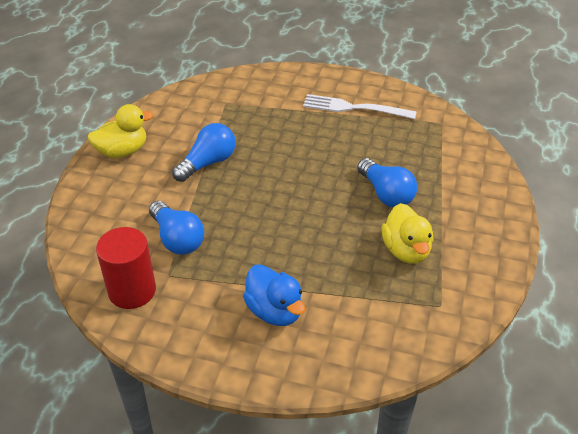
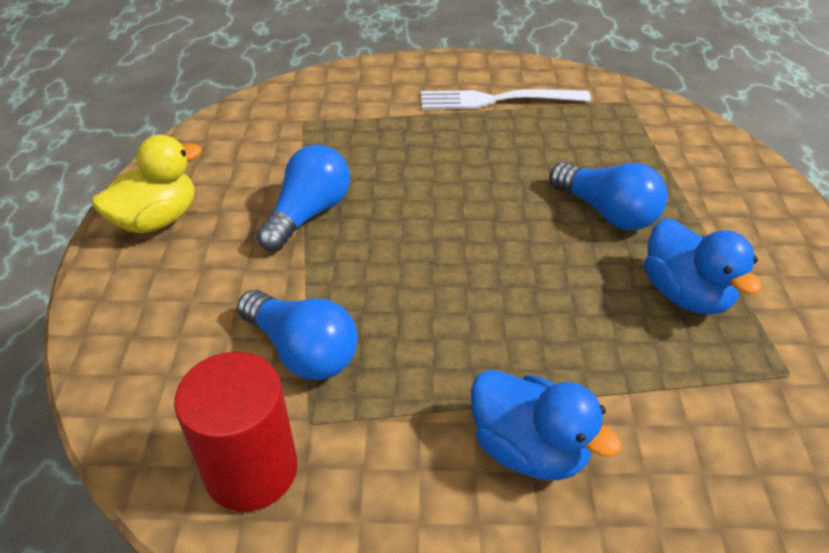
camera: 15 degrees left, 0 degrees up
(406, 250) = (685, 294): yellow duck -> blue duck

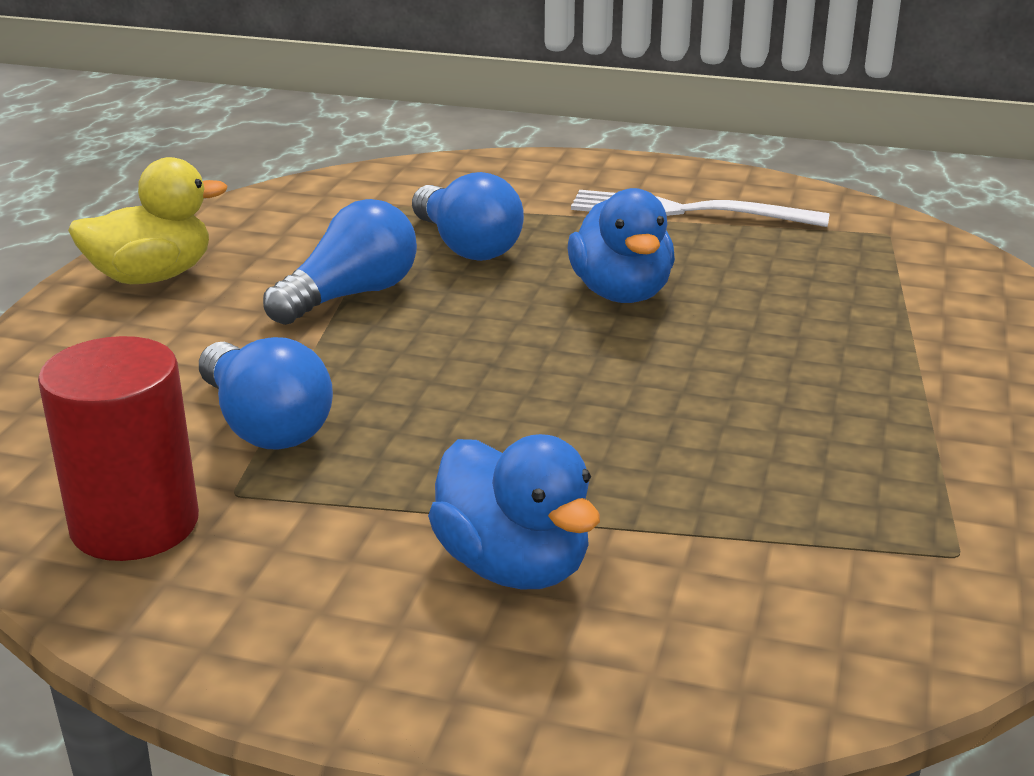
camera: 15 degrees right, 15 degrees down
(607, 212) = (780, 346): blue light bulb -> blue light bulb (467, 246)
(685, 294) = (847, 446): blue duck -> blue duck (621, 293)

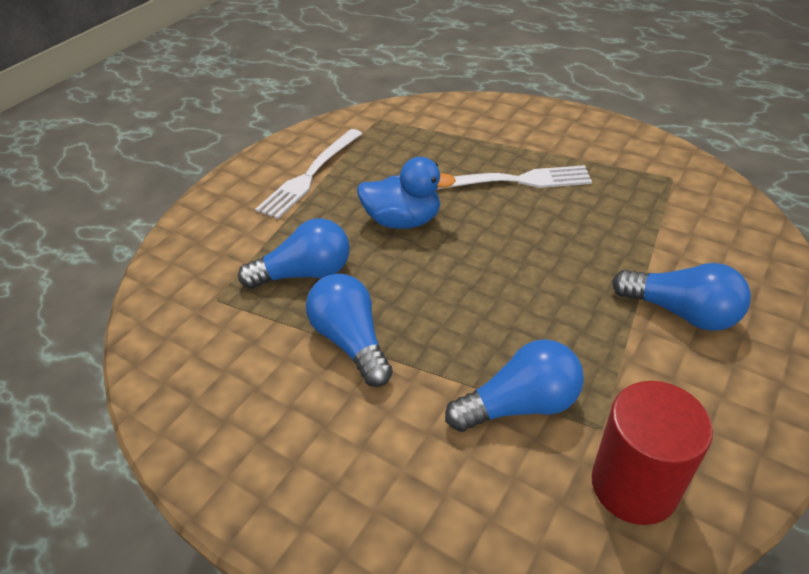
camera: 70 degrees left, 15 degrees up
(152, 277) = (260, 463): yellow duck -> none
(513, 566) = (681, 312): blue duck -> blue light bulb
(803, 375) = (516, 180): none -> white fork

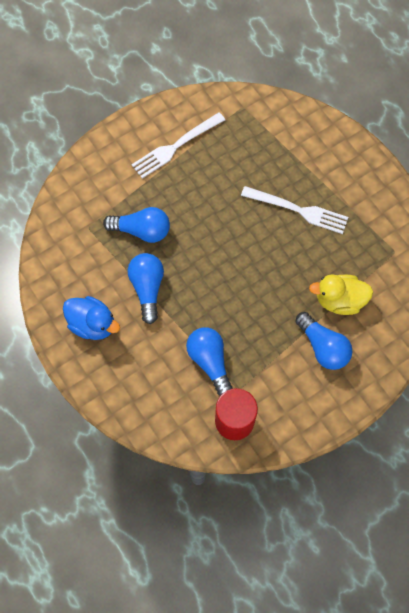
camera: 20 degrees right, 25 degrees up
(403, 221) = (214, 214): blue duck -> blue duck (92, 324)
(520, 404) = (209, 361): blue light bulb -> blue light bulb turned 120 degrees counterclockwise
(651, 249) = (339, 300): none -> yellow duck

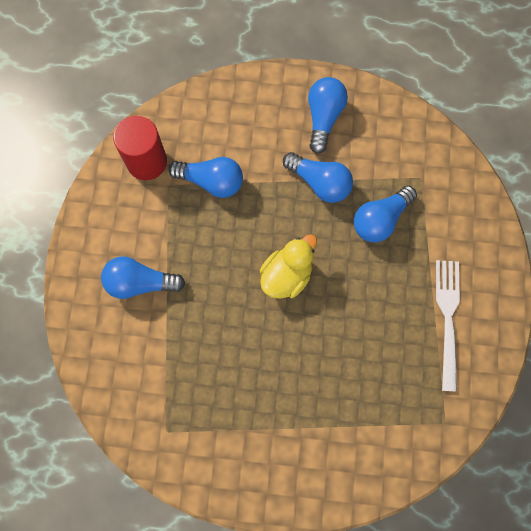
camera: 130 degrees right, 5 degrees up
(92, 324) = (323, 118): blue duck -> blue light bulb
(299, 210) = (285, 377): white fork -> none
(339, 300) = (167, 335): yellow duck -> yellow duck (286, 275)

